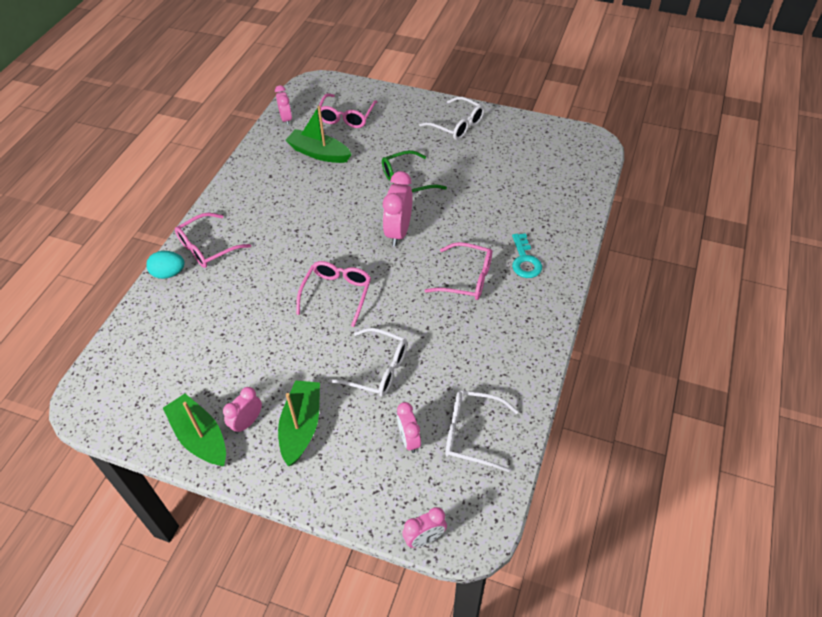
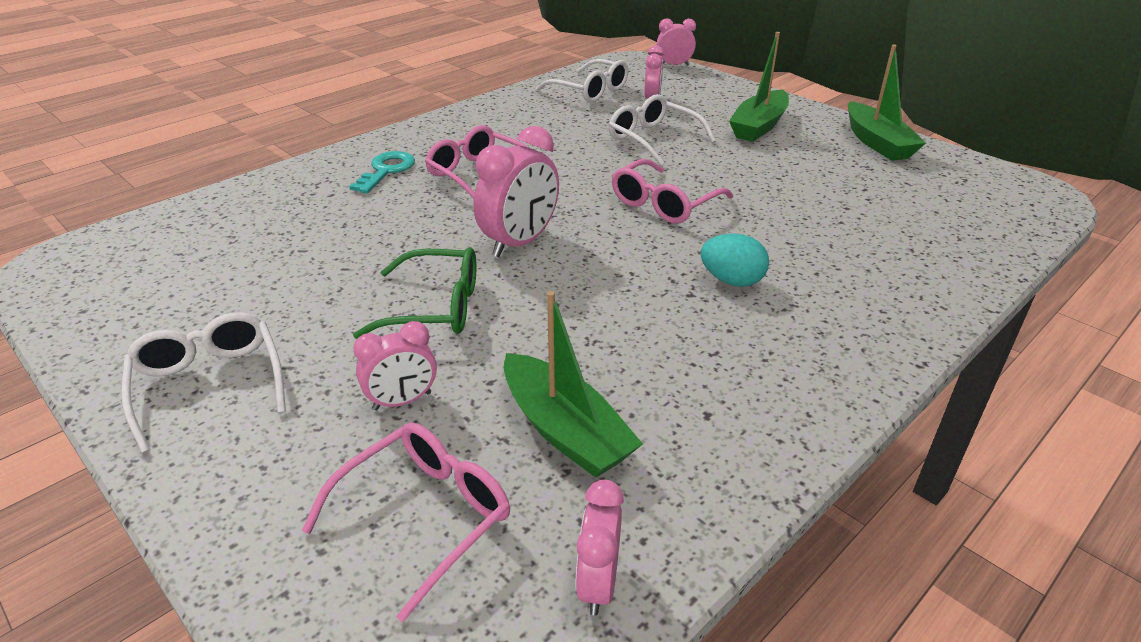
camera: 155 degrees left, 15 degrees down
(169, 273) = (945, 296): turquoise egg -> turquoise egg (731, 281)
(207, 247) = (871, 314): pink glasses -> none
(247, 422) = (820, 140): pink clock -> pink clock (402, 401)

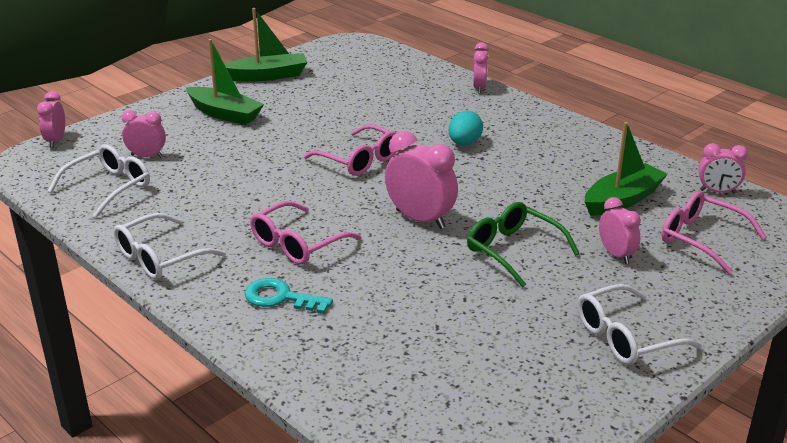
camera: 90 degrees left, 5 degrees down
(435, 307) = (513, 250): green glasses -> green glasses turned 45 degrees counterclockwise
(653, 139) = (239, 159): white glasses -> white glasses (160, 258)
(944, 302) = (479, 88): none -> pink clock

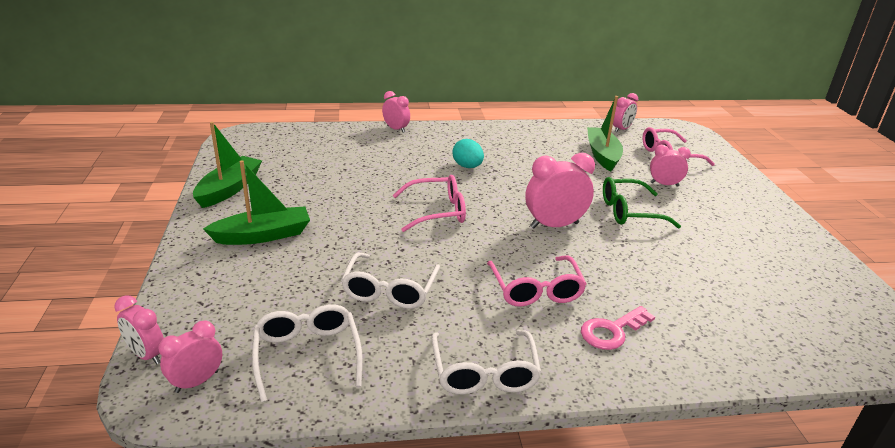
camera: 55 degrees left, 0 degrees up
(147, 156) = (277, 307): pink clock -> pink clock (197, 382)
(281, 298) = (612, 331): turquoise key -> pink key
(625, 337) = (759, 222): white glasses -> white glasses (390, 290)

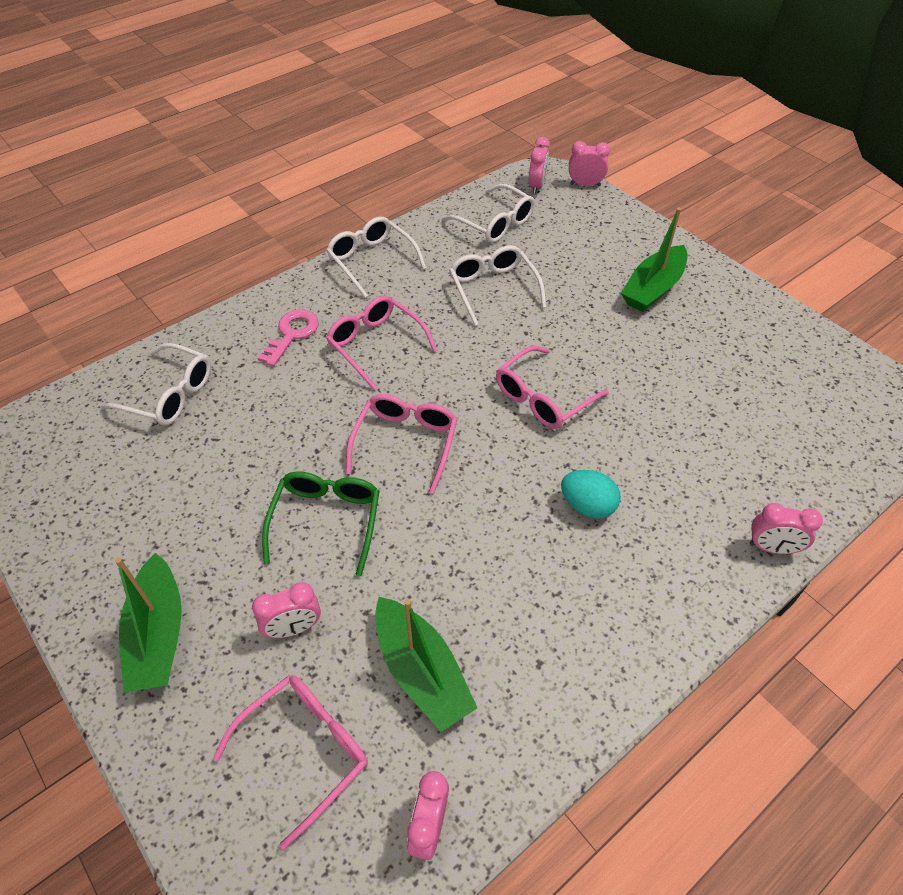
camera: 150 degrees right, 20 degrees up
(229, 189) = (765, 321): green boat -> green boat (158, 634)
(554, 225) = (405, 442): pink clock -> pink glasses
(629, 212) = (326, 520): green glasses -> green glasses turned 45 degrees counterclockwise
(747, 326) = (169, 395): none -> white glasses

